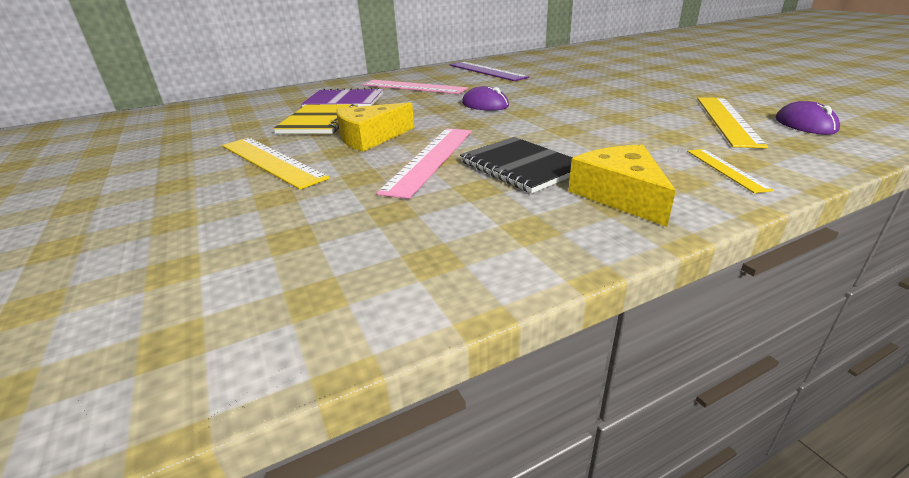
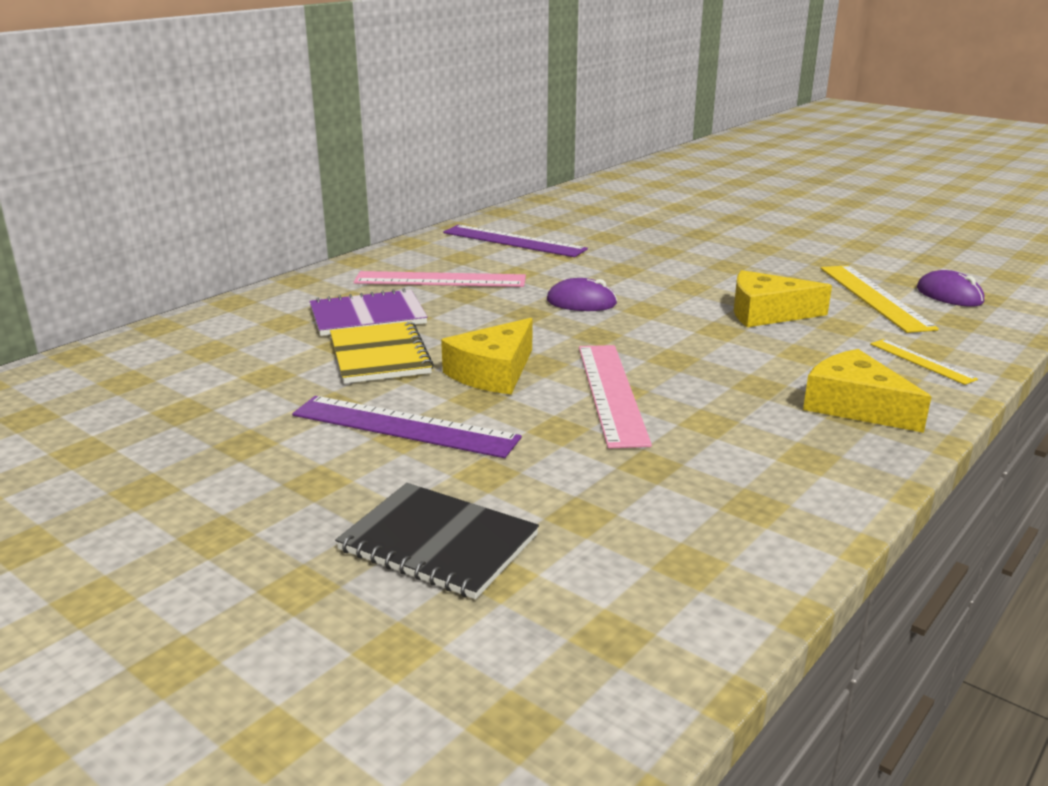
camera: 25 degrees left, 5 degrees down
(271, 161) = (404, 427): yellow ruler -> purple ruler
(521, 166) = (725, 387): black notebook -> black notebook (438, 543)
(617, 122) = (767, 313): none -> yellow cheese

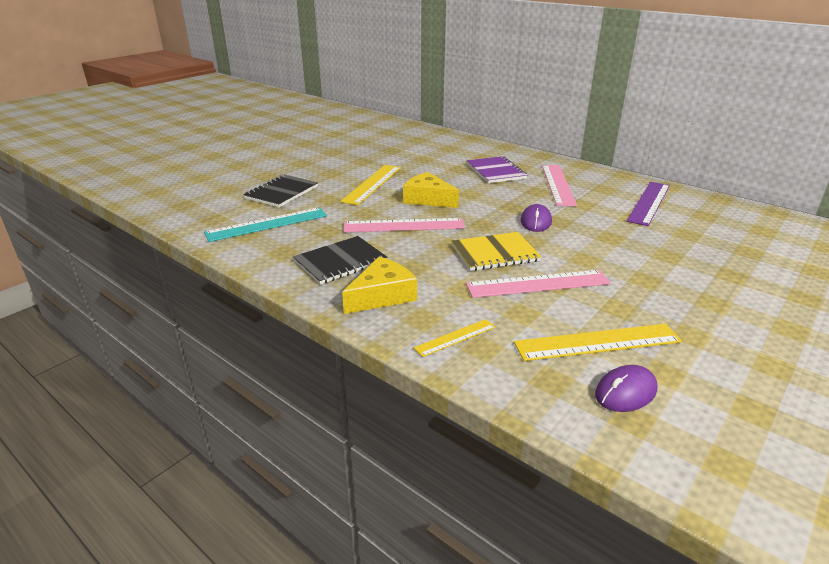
camera: 90 degrees right, 5 degrees up
(379, 355) = (446, 176): yellow notebook -> yellow notebook (494, 253)
(404, 427) = (372, 184): purple ruler -> yellow ruler
(631, 541) = (267, 224): none -> turquoise ruler
(767, 313) = (538, 284): yellow cheese -> pink ruler
(768, 444) = (340, 262): none -> black notebook

